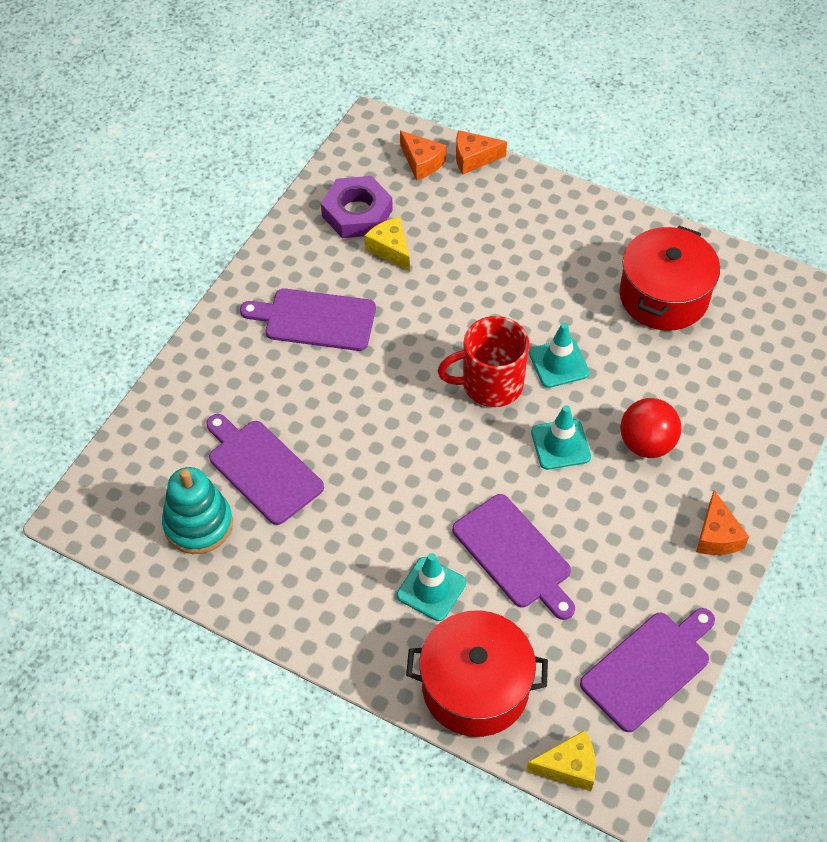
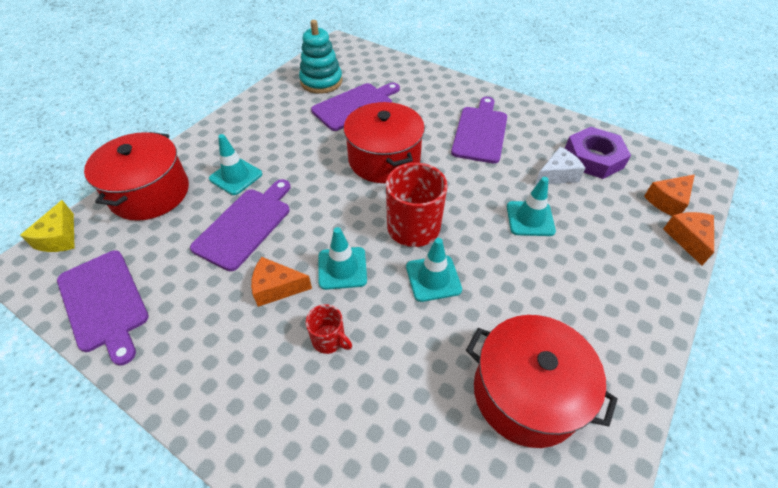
camera: 95 degrees right, 5 degrees down
(379, 422) = (384, 159): none -> red pot
(390, 249) = (557, 175): yellow cheese -> white cheese
(464, 279) = (530, 219): none -> turquoise traffic cone
(515, 555) = (245, 225): purple cutting board -> purple cutting board turned 150 degrees clockwise
(646, 444) = (329, 339): red ball -> red mug
(717, 535) = (206, 387): orange cheese -> orange cheese (277, 288)

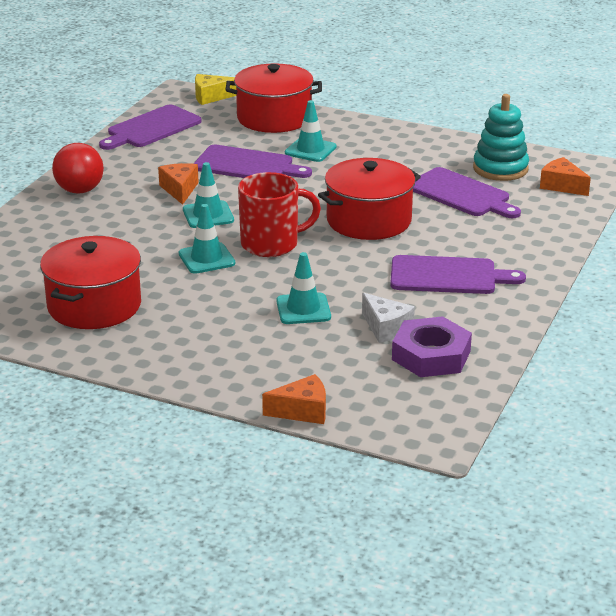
camera: 80 degrees right, 20 degrees down
(236, 396) = (80, 190): none -> red ball
(329, 339) = (132, 218): red mug -> none
(667, 201) = (366, 404): orange cheese -> orange cheese (562, 186)

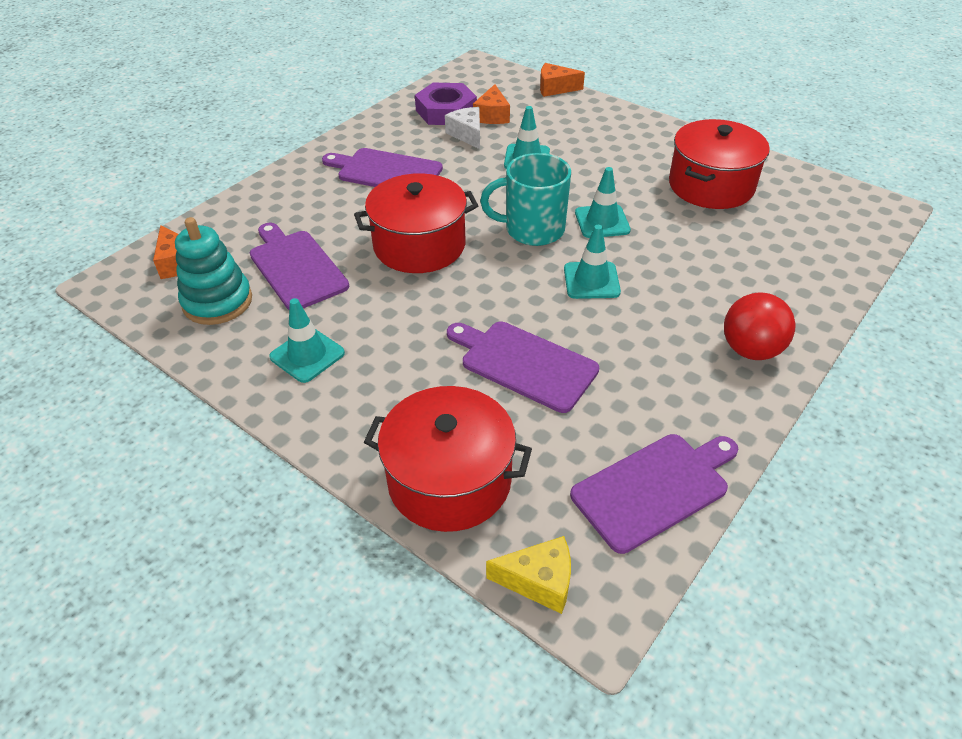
camera: 165 degrees left, 15 degrees up
(180, 190) = (620, 329): orange cheese -> orange cheese (492, 115)
(271, 244) = (532, 229): red mug -> turquoise mug
(310, 150) = (428, 382): turquoise traffic cone -> turquoise traffic cone (307, 355)

